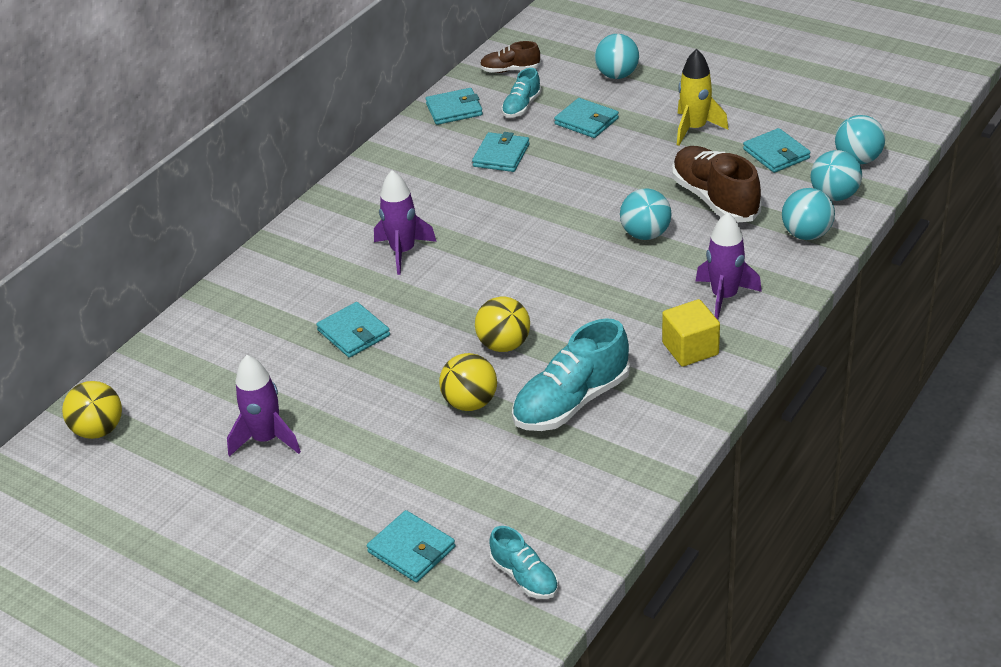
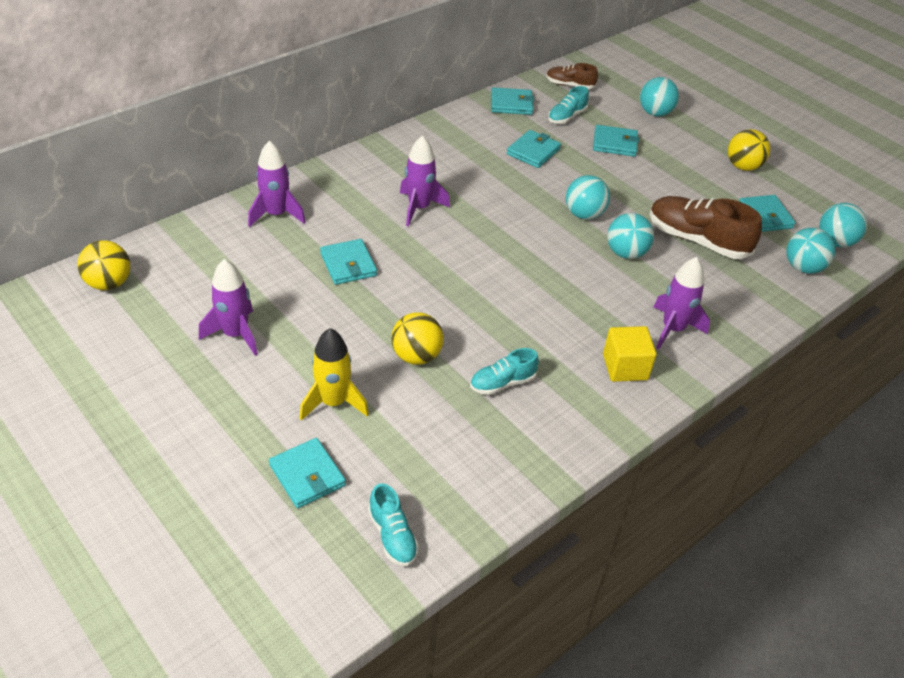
camera: 10 degrees right, 5 degrees up
(248, 304) = (276, 214): none -> purple rocket
(504, 345) = (467, 313): yellow ball -> yellow ball (743, 166)
(571, 402) = (502, 383): turquoise shoe -> turquoise shoe, size x0.55
(586, 121) = (615, 143): turquoise wallet -> turquoise wallet turned 45 degrees counterclockwise
(694, 129) = (703, 175): yellow rocket -> yellow rocket (333, 402)
(715, 199) = (697, 240): brown shoe -> brown shoe turned 45 degrees counterclockwise
(806, 234) = (766, 295): turquoise ball -> turquoise ball (584, 214)

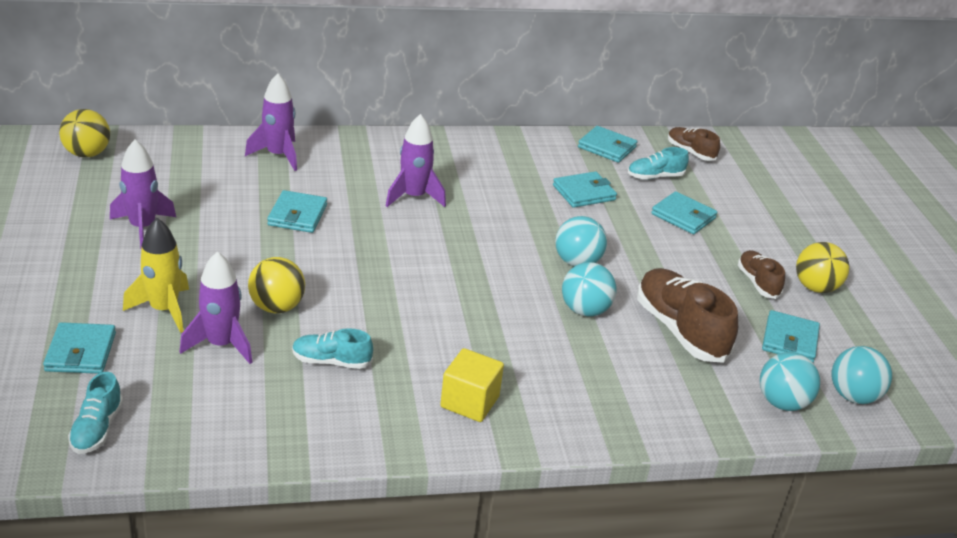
camera: 30 degrees right, 10 degrees down
(655, 113) = (762, 206): turquoise ball -> none
(673, 329) = (560, 393): purple rocket -> purple rocket (221, 344)
(707, 178) = (757, 282): none -> brown shoe

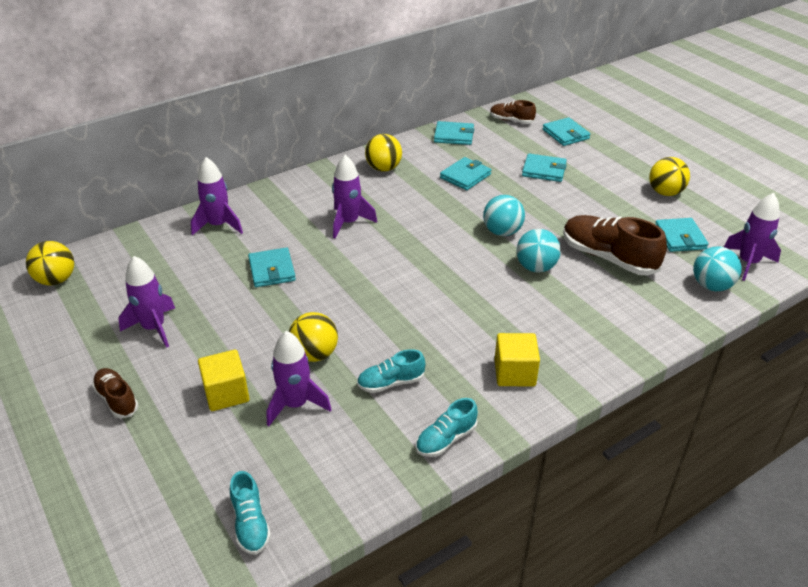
camera: 20 degrees left, 5 degrees up
(81, 352) = (184, 460): turquoise wallet -> turquoise wallet (565, 134)
(164, 310) = (226, 393): yellow rocket -> yellow cube
(497, 156) = (383, 168): none -> yellow ball
(655, 176) = (503, 147): turquoise shoe -> turquoise shoe (446, 439)
(757, 282) = (628, 202): brown shoe -> brown shoe (117, 399)
(853, 396) = (748, 263): turquoise ball -> purple rocket

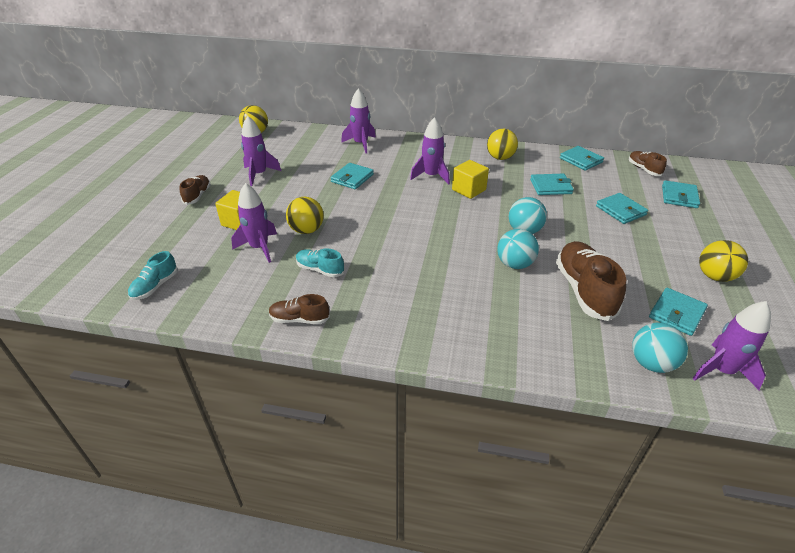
camera: 45 degrees right, 0 degrees up
(446, 439) = (299, 319): turquoise shoe -> brown shoe
(514, 373) = (397, 314): yellow cube -> yellow cube (469, 190)

